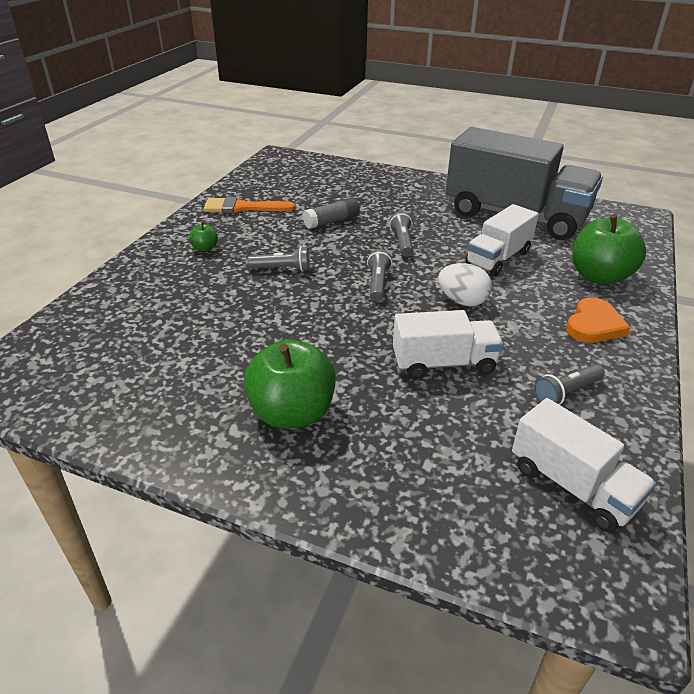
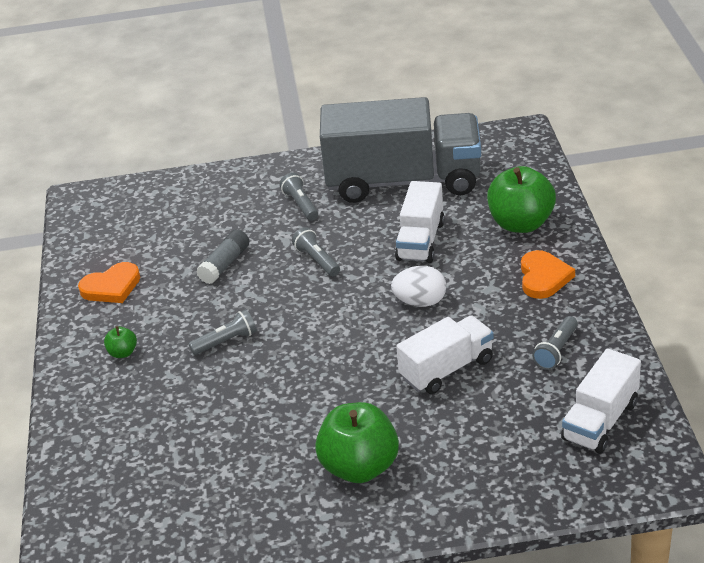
camera: 25 degrees left, 0 degrees up
(242, 207) = (111, 287): orange brush -> orange heart
(378, 283) = (331, 317): grey flashlight -> grey flashlight (301, 204)
(572, 485) = (600, 421): white truck -> white truck turned 105 degrees clockwise

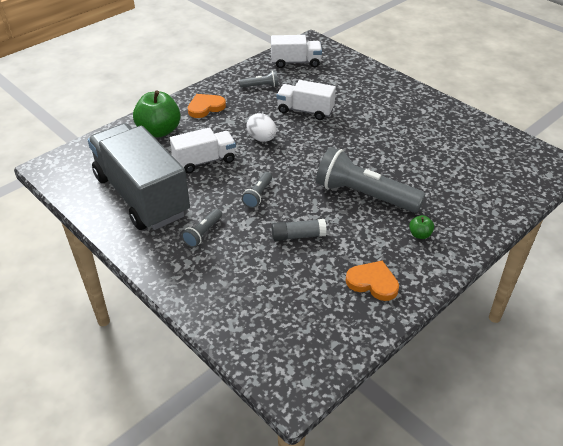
camera: 130 degrees left, 5 degrees up
(226, 341) = (364, 195): grey flashlight -> grey flashlight, size x2.20
(359, 467) = (393, 110): green apple -> none

